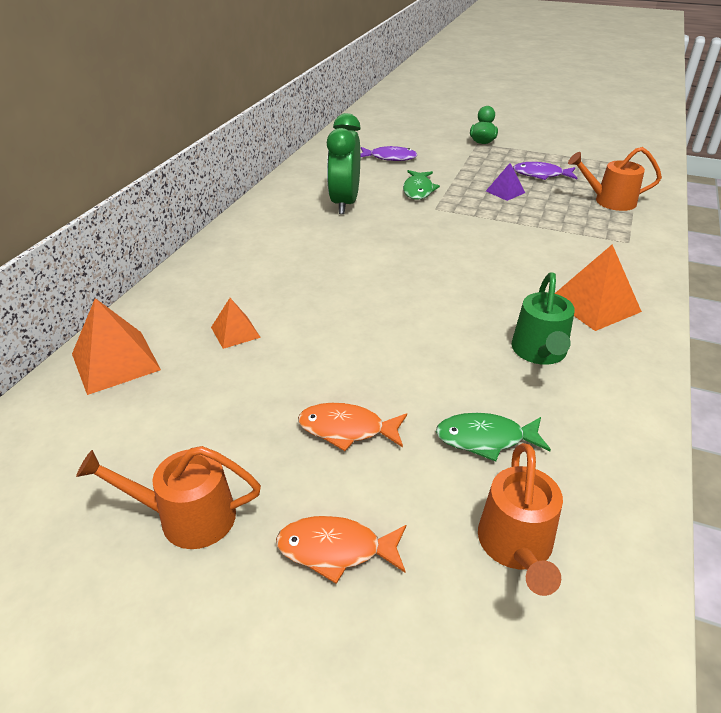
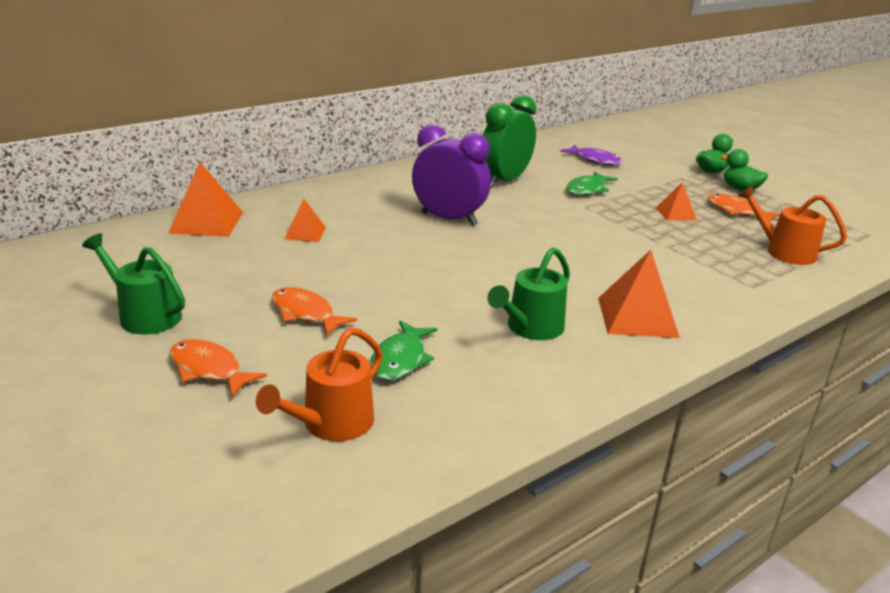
camera: 30 degrees right, 10 degrees down
(187, 517) = (145, 315): orange watering can -> green watering can
(346, 263) = (449, 219): none -> purple clock
(485, 439) = (400, 359): green fish -> green fish turned 105 degrees counterclockwise
(505, 192) = (675, 214): purple pyramid -> orange pyramid
(519, 152) = (740, 189): none -> green duck
(541, 175) = (737, 211): purple fish -> orange fish

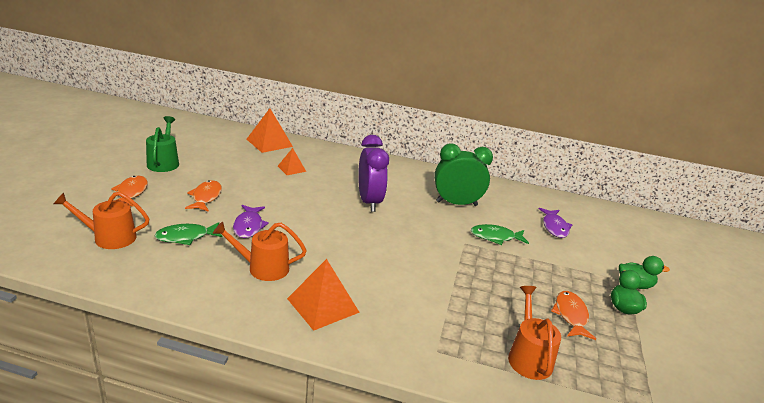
camera: 50 degrees right, 0 degrees up
(422, 307) = (248, 226): none -> purple fish
(530, 328) = (263, 268): green watering can -> orange watering can
(675, 214) = (516, 285): orange pyramid -> none

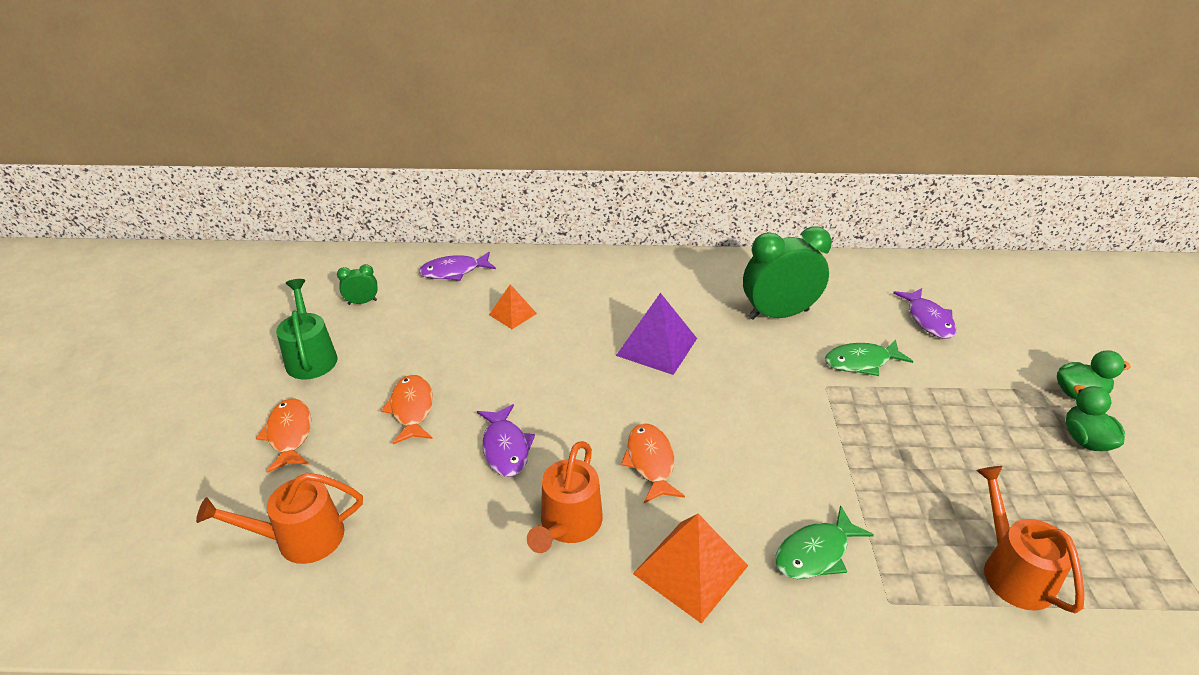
camera: 10 degrees left, 10 degrees up
(186, 237) = (421, 499): green fish -> green fish (815, 553)
(208, 145) = (362, 302): none -> green clock
(263, 268) = (568, 524): orange watering can -> orange watering can turned 60 degrees counterclockwise
(269, 142) = (454, 271): orange pyramid -> purple fish
(369, 202) = (657, 347): purple clock -> purple pyramid
(571, 315) = (1027, 475): orange fish -> orange fish (650, 462)

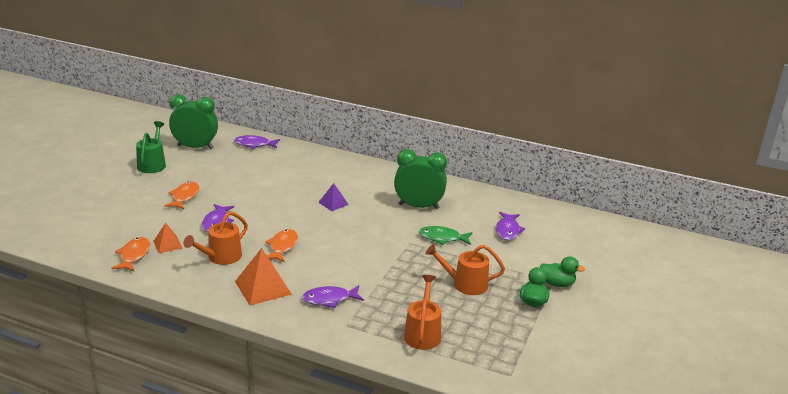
camera: 20 degrees right, 10 degrees down
(289, 434) = (121, 192): orange fish -> orange fish (134, 255)
(301, 538) = (99, 229): orange watering can -> orange watering can (465, 284)
(362, 302) = (195, 147): green clock -> green clock, size x2.21
(512, 314) = (269, 171): orange pyramid -> orange pyramid (167, 244)
(657, 347) = (333, 203): purple pyramid -> purple pyramid, size x0.58
(815, 553) = (329, 299): green fish -> purple fish

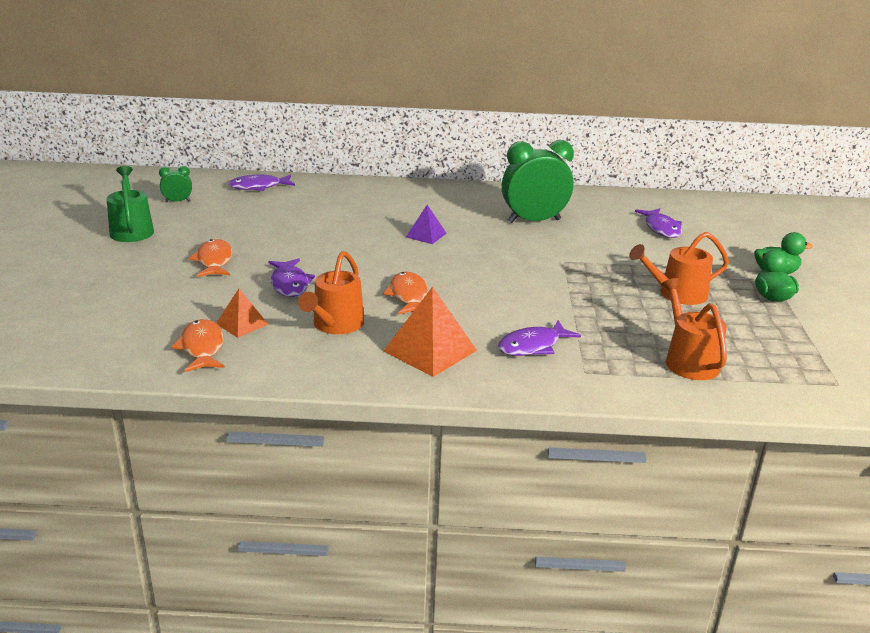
camera: 20 degrees left, 0 degrees up
(195, 147) = (177, 201): green clock -> green clock, size x0.45
(442, 238) = (597, 249): green fish -> none

